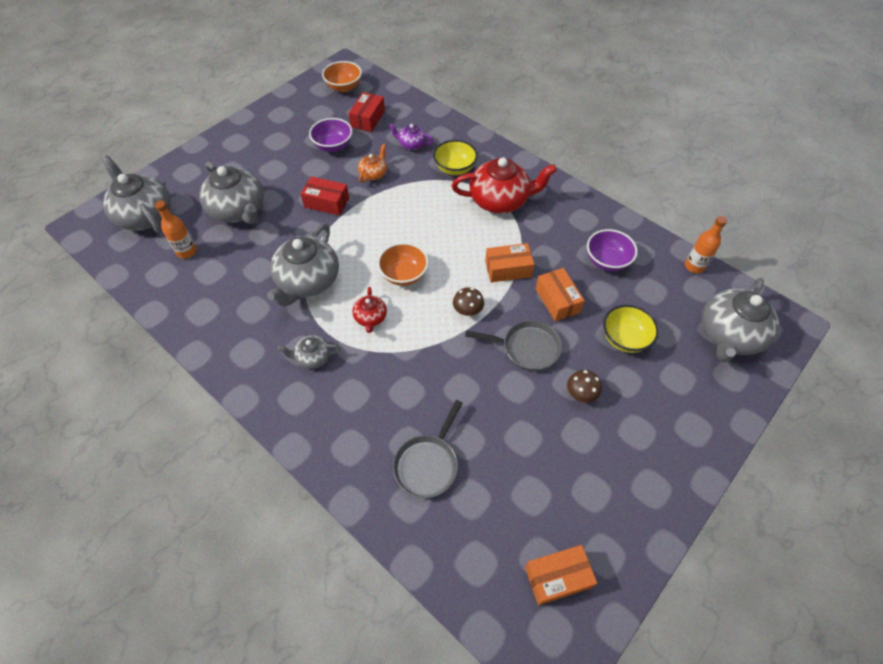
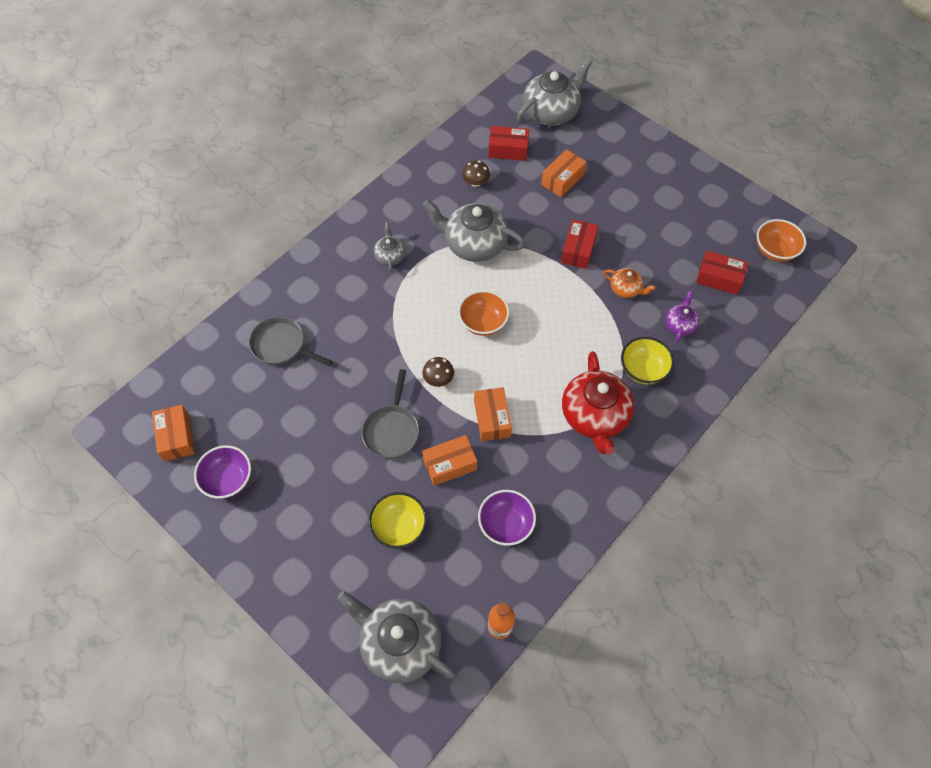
camera: 90 degrees right, 5 degrees up
(187, 251) = (508, 150): orange bottle -> red box
(239, 210) = (562, 179): grey teapot -> orange box
(333, 146) = (666, 248): purple bowl -> purple bowl (228, 479)
(370, 318) = (431, 297): red teapot -> none
(581, 393) = (338, 475): brown mushroom -> brown mushroom (476, 182)

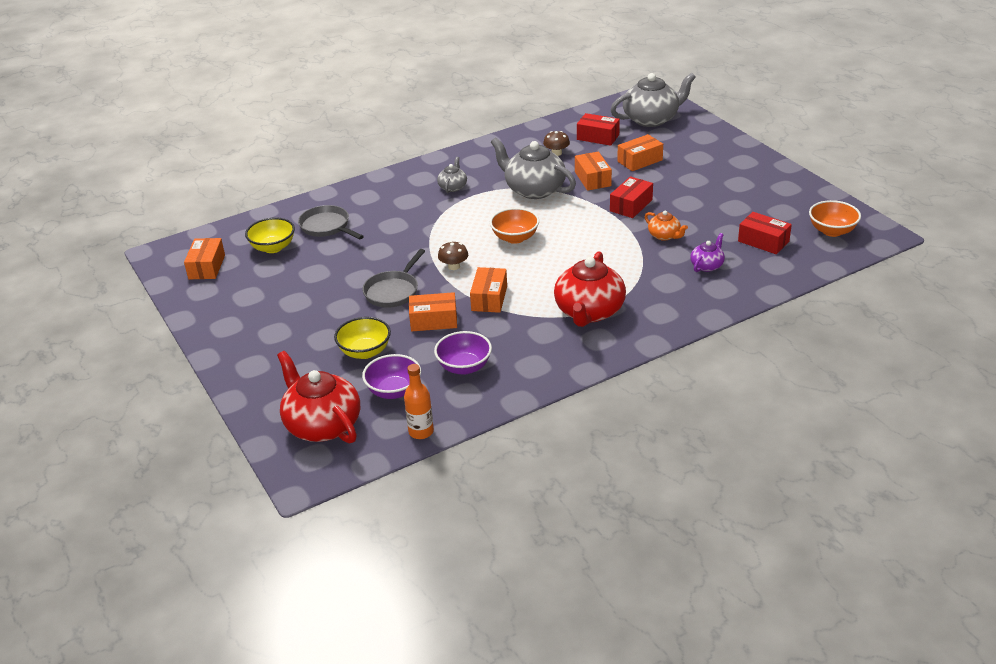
camera: 20 degrees right, 25 degrees down
(228, 479) = (234, 298): purple bowl -> purple bowl (394, 391)
(399, 643) = (322, 425): grey teapot -> red teapot
(526, 216) = (592, 179): none -> orange box
(643, 369) = (654, 289): yellow bowl -> yellow bowl (273, 247)

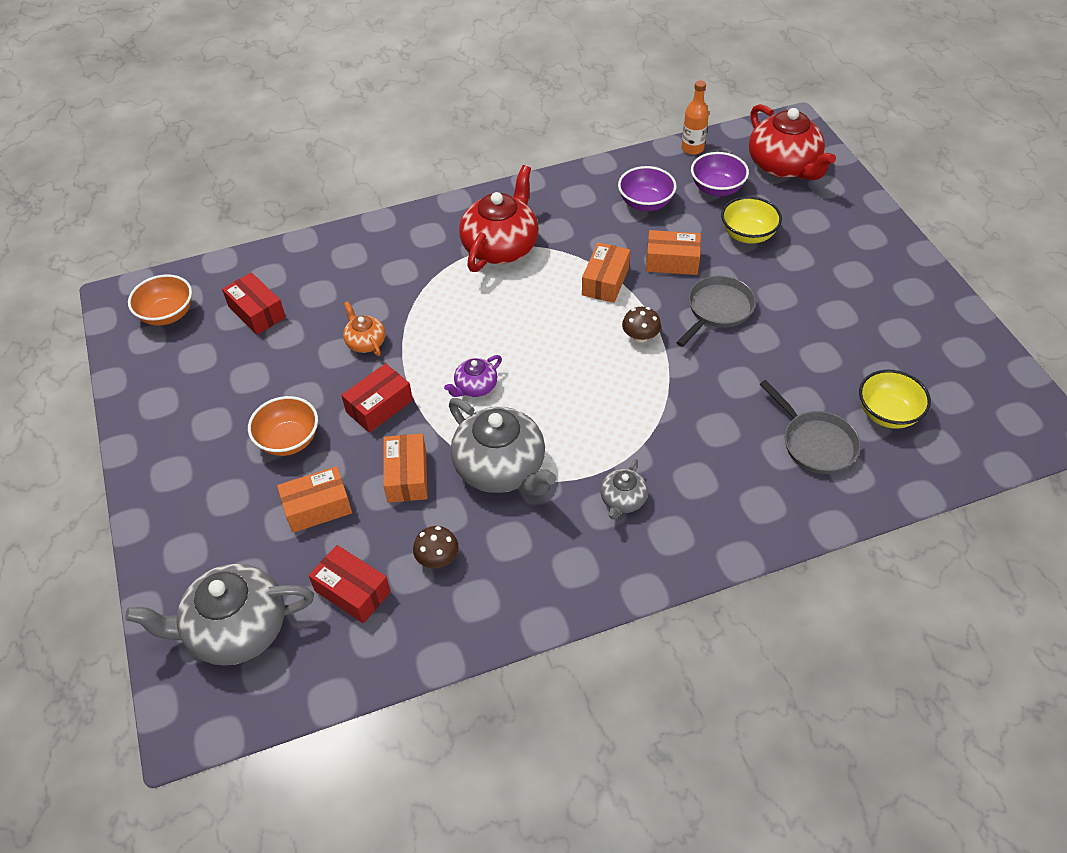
camera: 170 degrees left, 15 degrees up
(207, 267) = (972, 392): orange box -> none
(515, 238) = (553, 372): orange bowl -> orange bowl (289, 440)
(707, 265) = (343, 287): purple teapot -> purple teapot (475, 387)

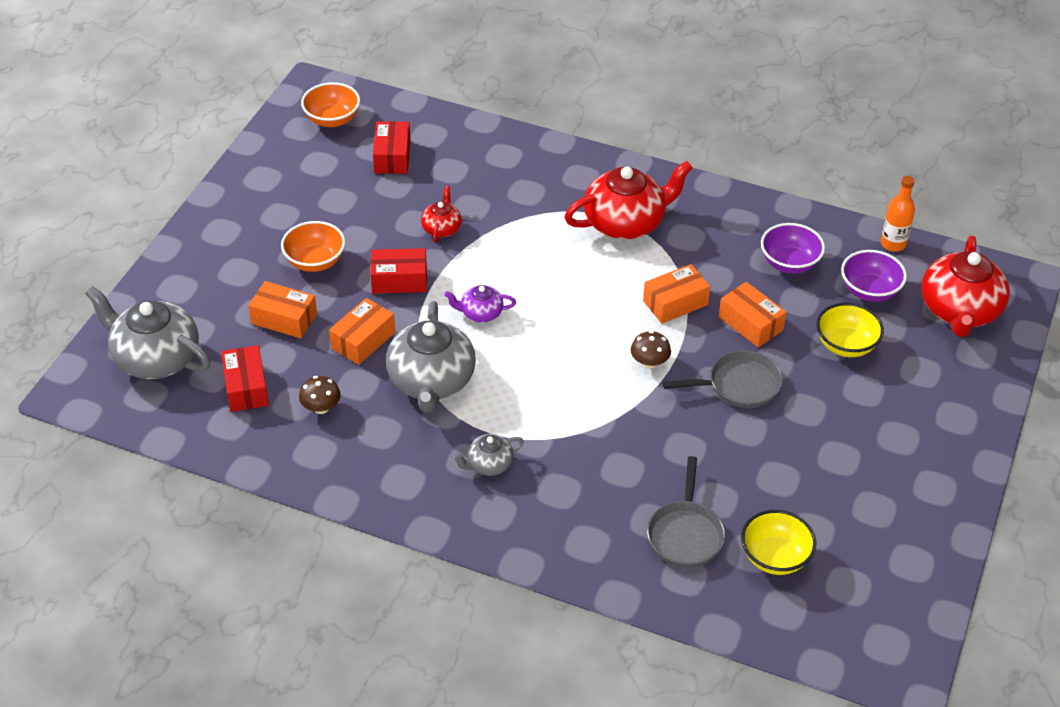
camera: 40 degrees right, 5 degrees down
(365, 342) = (441, 228): orange teapot -> red teapot

